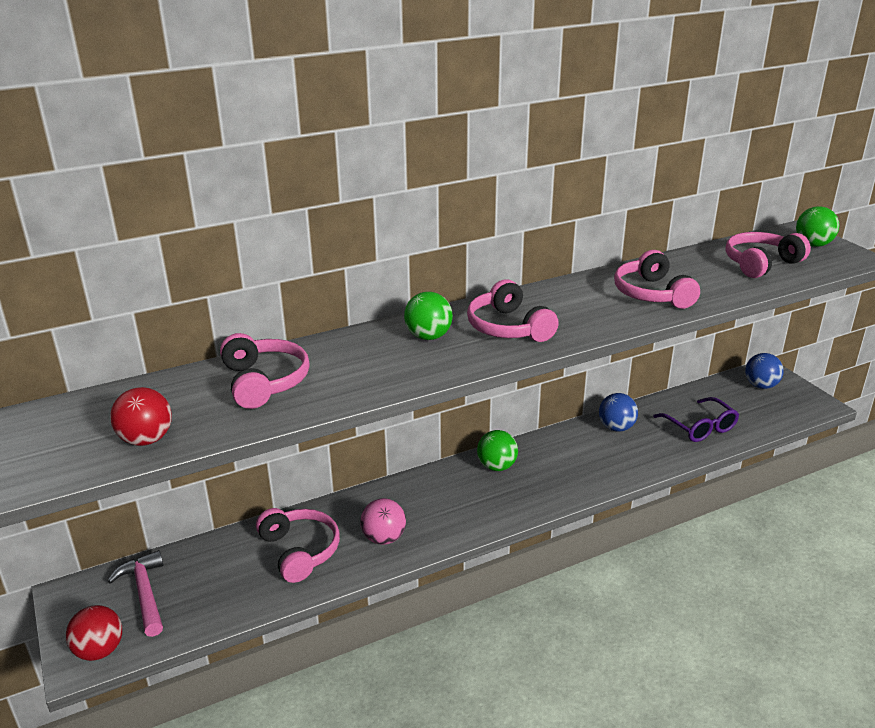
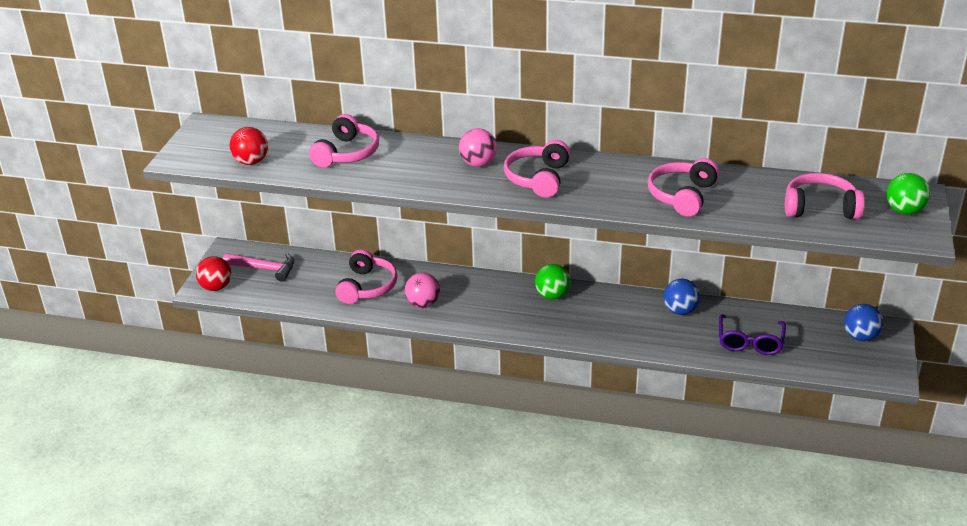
camera: 40 degrees right, 5 degrees up
(145, 593) = (264, 269): pink hammer -> pink hammer turned 90 degrees clockwise
(428, 337) = (478, 163): green ball -> pink ball

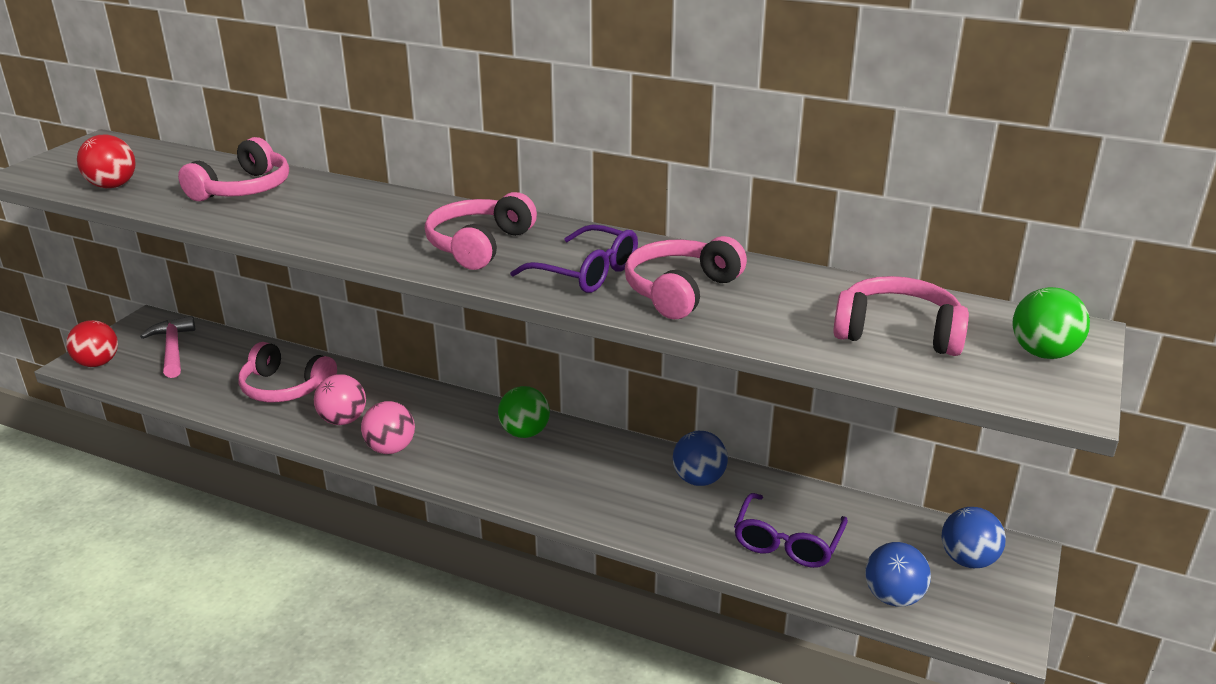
camera: 10 degrees right, 5 degrees down
(264, 269) = (173, 349): pink hammer -> pink hammer turned 135 degrees counterclockwise
(367, 287) = (285, 388): pink headphones -> pink headphones turned 90 degrees clockwise
(478, 163) = (408, 219): pink ball -> pink ball (390, 448)
(618, 190) = (586, 273): none -> purple glasses
(823, 365) = (893, 597): none -> blue ball

